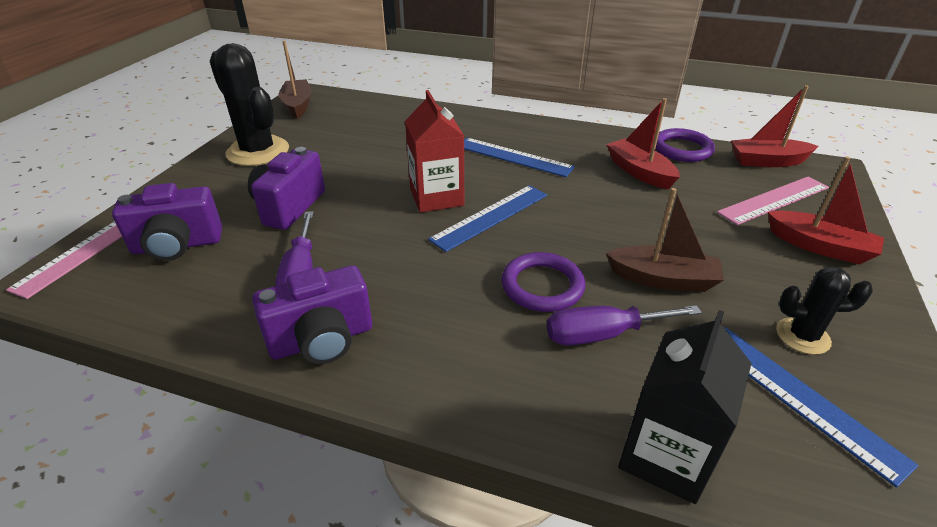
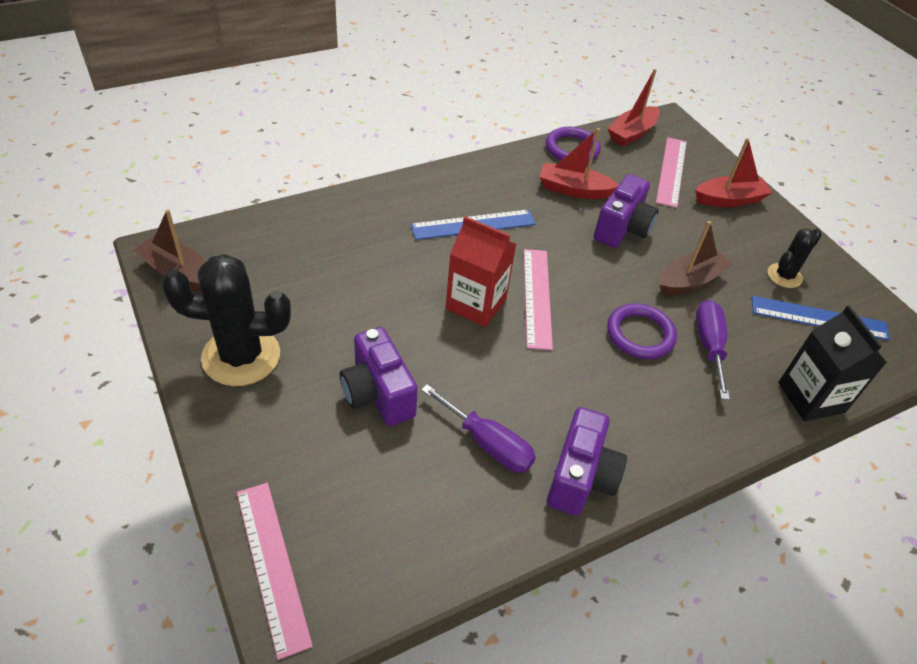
camera: 50 degrees left, 10 degrees up
(177, 245) = (349, 499): purple camera -> purple camera (622, 229)
(491, 217) = (537, 297): blue ruler -> pink ruler
(603, 334) = (709, 346): purple screwdriver -> purple screwdriver turned 150 degrees clockwise

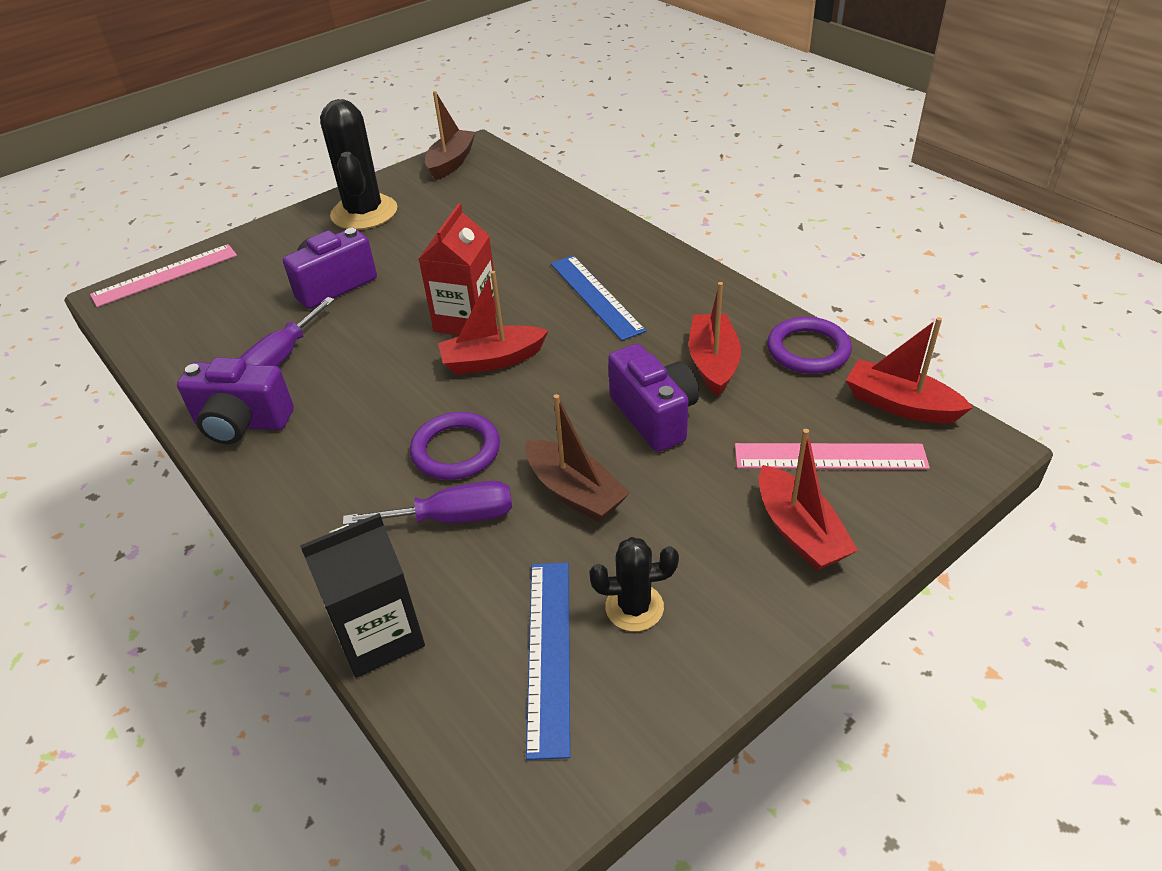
camera: 85 degrees right, 5 degrees down
(537, 297) = (492, 360): pink ruler -> red boat
(622, 229) = (654, 416): purple camera -> purple camera turned 135 degrees counterclockwise
(784, 276) = (634, 607): black cactus -> black cactus turned 45 degrees counterclockwise

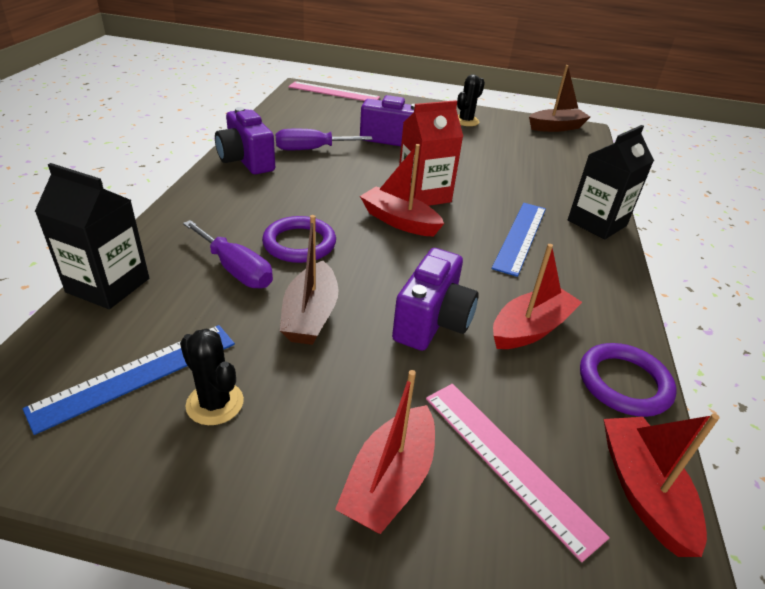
camera: 45 degrees right, 5 degrees down
(364, 213) = (465, 121): black cactus -> black cactus, size x0.53
(623, 240) = (597, 223): none -> black carton

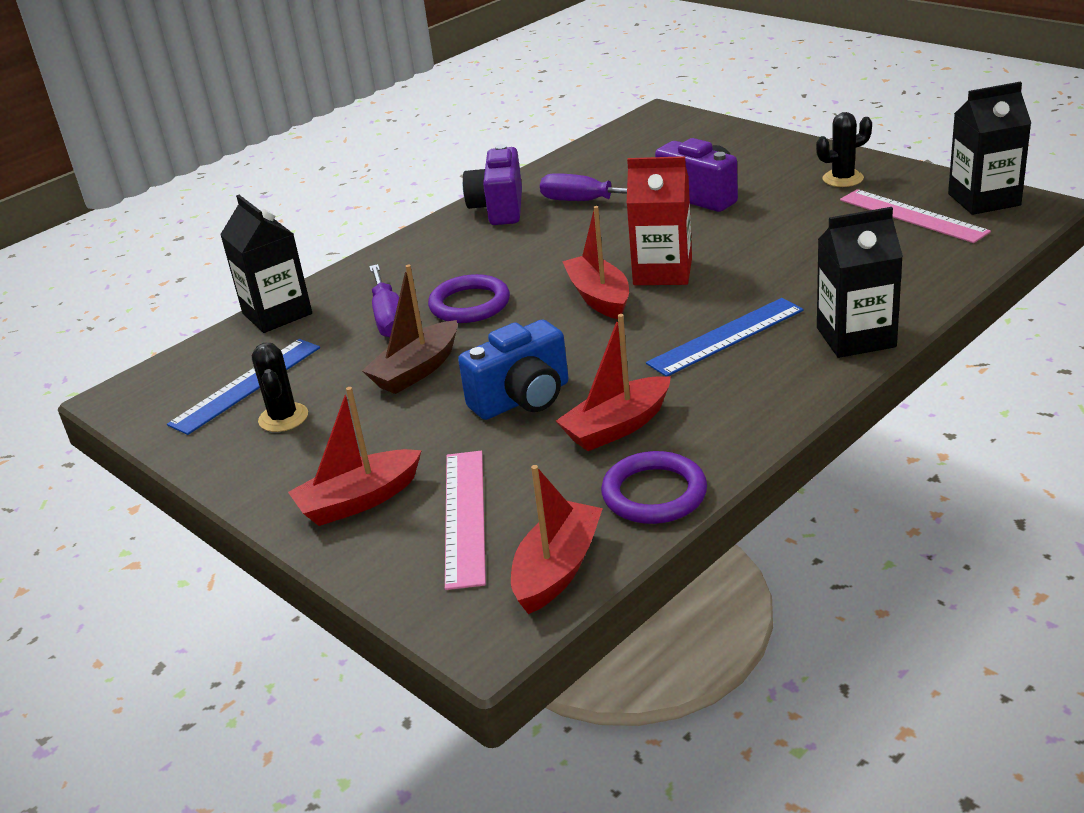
camera: 40 degrees right, 5 degrees down
(137, 375) = (246, 385): blue ruler -> blue ruler turned 45 degrees counterclockwise
(333, 92) = (695, 124): pink ruler -> pink ruler (912, 216)
(432, 322) = (523, 399): purple camera -> blue camera
(530, 328) = (617, 427): red boat -> red boat turned 150 degrees clockwise
(556, 127) = (984, 200): brown boat -> black carton

